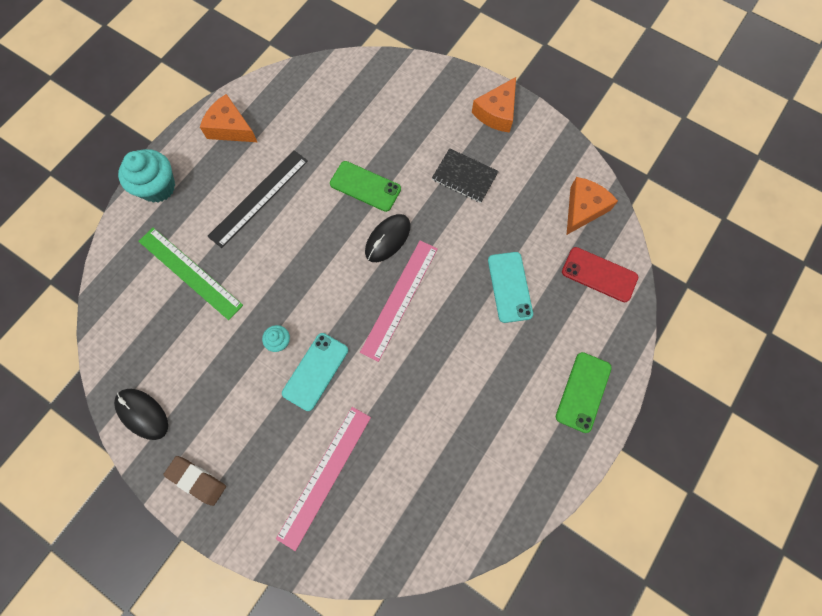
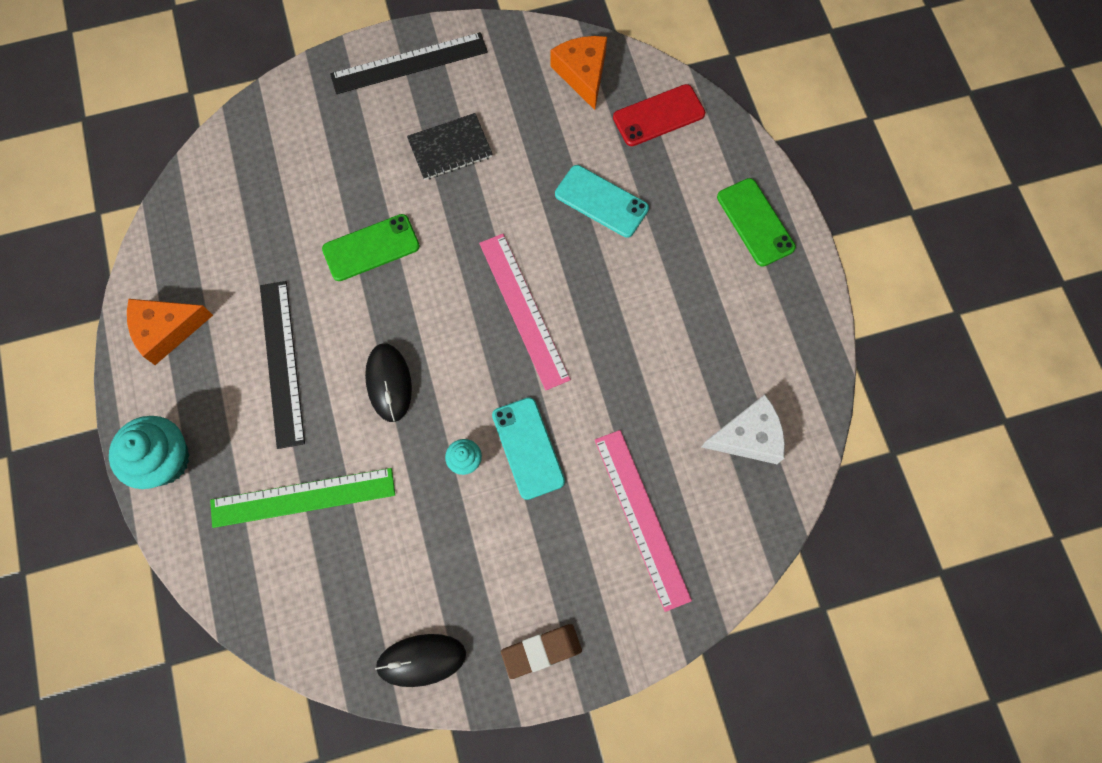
camera: 50 degrees left, 0 degrees up
(387, 239) = (449, 271): black mouse -> black mouse (389, 383)
(432, 503) = (748, 437): none -> white cheese
(496, 112) = (409, 63): orange cheese -> black ruler

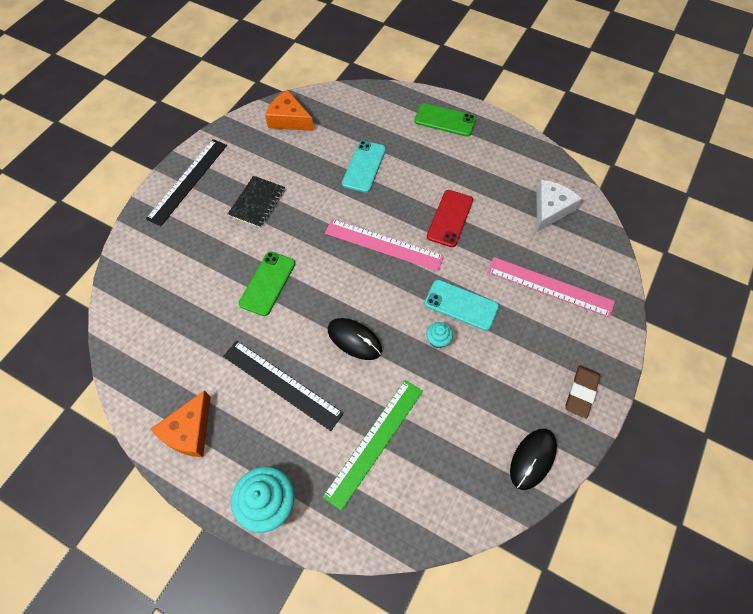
camera: 45 degrees left, 10 degrees down
(601, 201) = (364, 166): turquoise phone -> turquoise phone turned 60 degrees counterclockwise
(658, 116) = (348, 110): red phone -> red phone (450, 218)

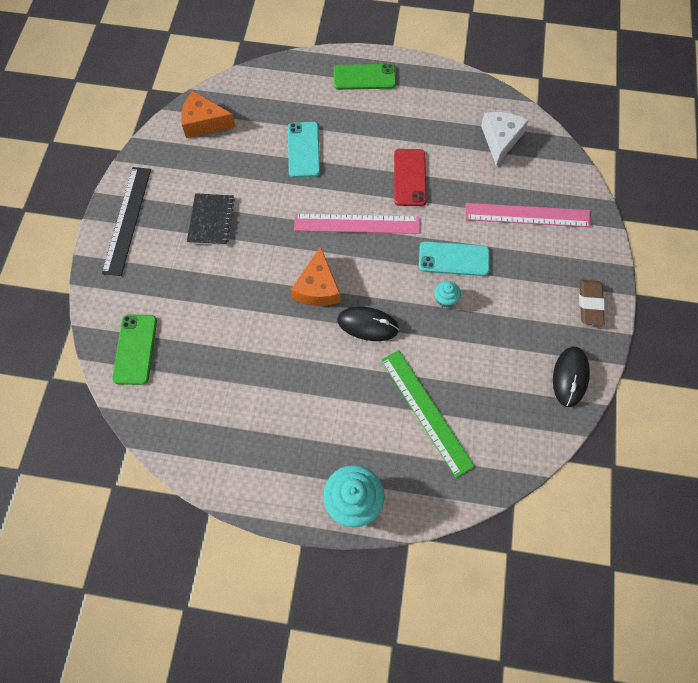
camera: 20 degrees left, 5 degrees up
(189, 431) = (248, 464): orange cheese -> orange cheese (317, 287)
(267, 283) = (259, 298): green phone -> green phone (135, 349)
(282, 384) = (317, 390): black ruler -> none
(374, 442) = (426, 411): green ruler -> green ruler turned 45 degrees counterclockwise

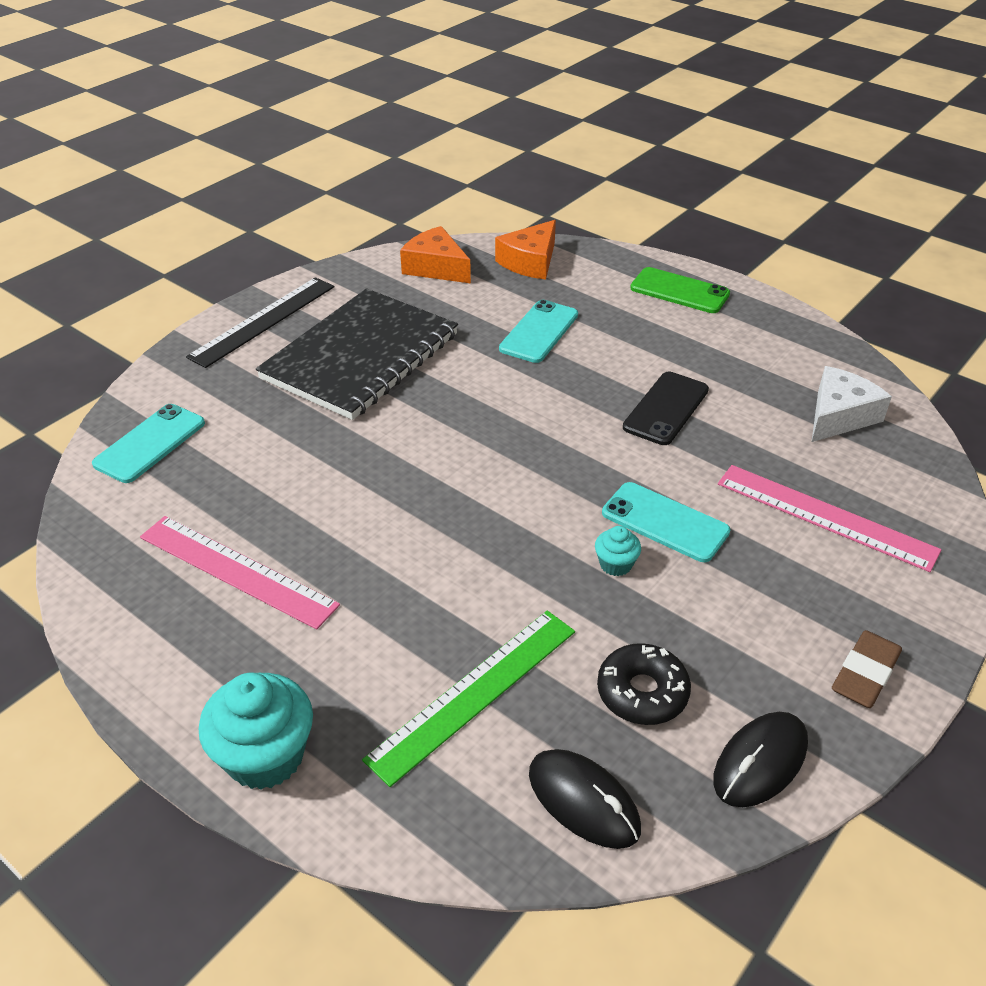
camera: 30 degrees right, 25 degrees down
(135, 349) = (150, 443): green phone -> turquoise phone
(211, 220) = (361, 356): black notebook -> black notebook, size x2.06
(317, 287) = (437, 475): orange cheese -> orange cheese (530, 262)
(356, 224) = (549, 429): pink ruler -> pink ruler (237, 570)
(368, 325) = (472, 546): black mouse -> black mouse (583, 801)
(409, 177) = (666, 408): red phone -> black phone
(426, 411) = (474, 693): green ruler -> green ruler turned 45 degrees clockwise
(501, 368) = (642, 692): none -> black donut

